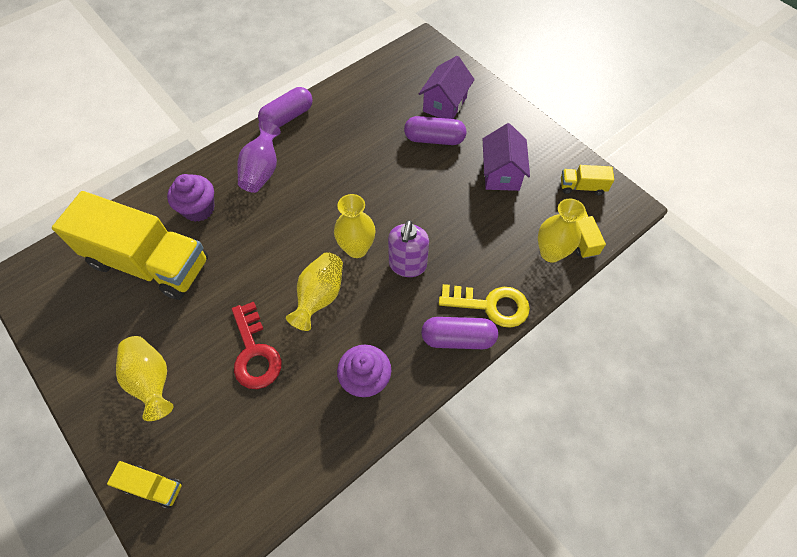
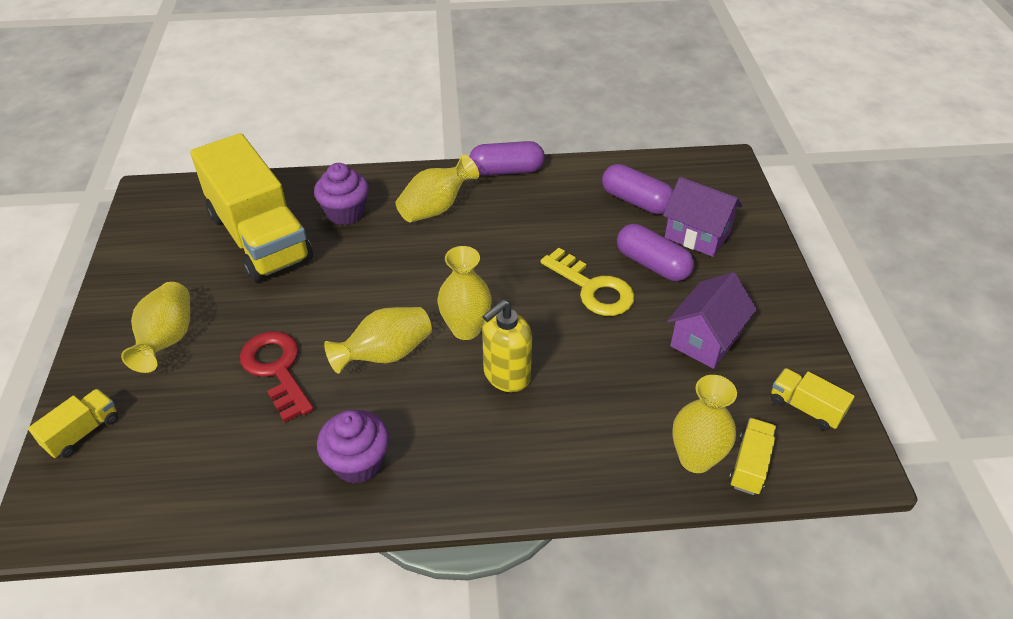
camera: 35 degrees right, 15 degrees down
(153, 486) = (82, 432): yellow truck -> yellow truck turned 105 degrees counterclockwise
(254, 352) = (276, 369): red key -> red key turned 135 degrees clockwise
(262, 171) = (436, 208): purple vase -> yellow vase
(407, 265) = (506, 375): purple soap dispenser -> yellow soap dispenser
(444, 104) = (697, 235): purple house -> purple house turned 60 degrees clockwise
(458, 338) = (496, 484): purple capsule -> purple capsule (636, 201)
(491, 305) = (566, 472): yellow key -> yellow key (593, 288)

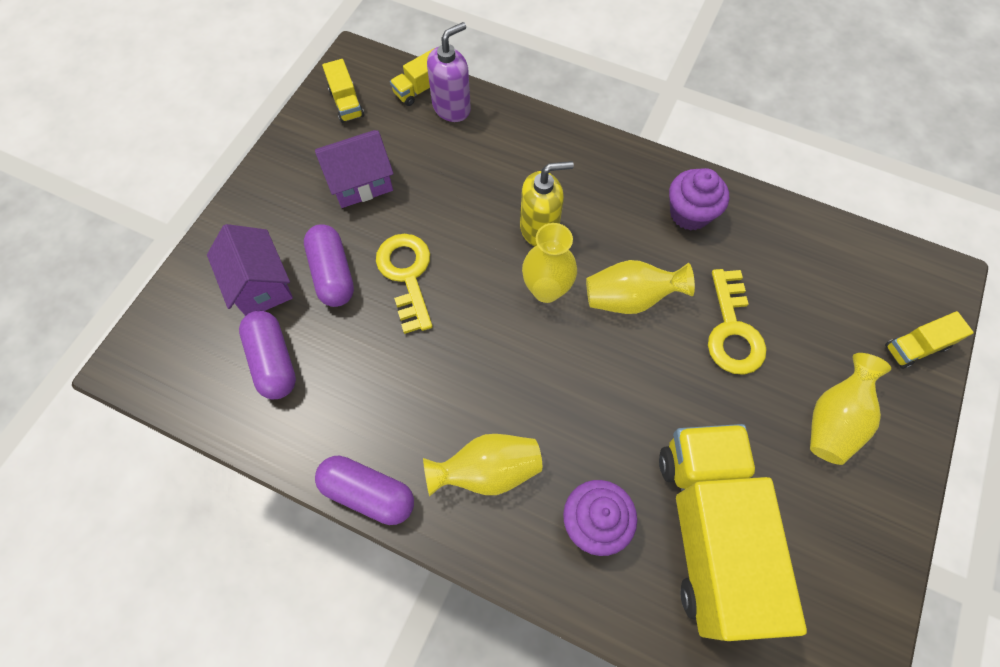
camera: 150 degrees left, 20 degrees up
(276, 369) = (732, 330): red key -> yellow key
(695, 459) = (452, 107): yellow vase -> purple soap dispenser

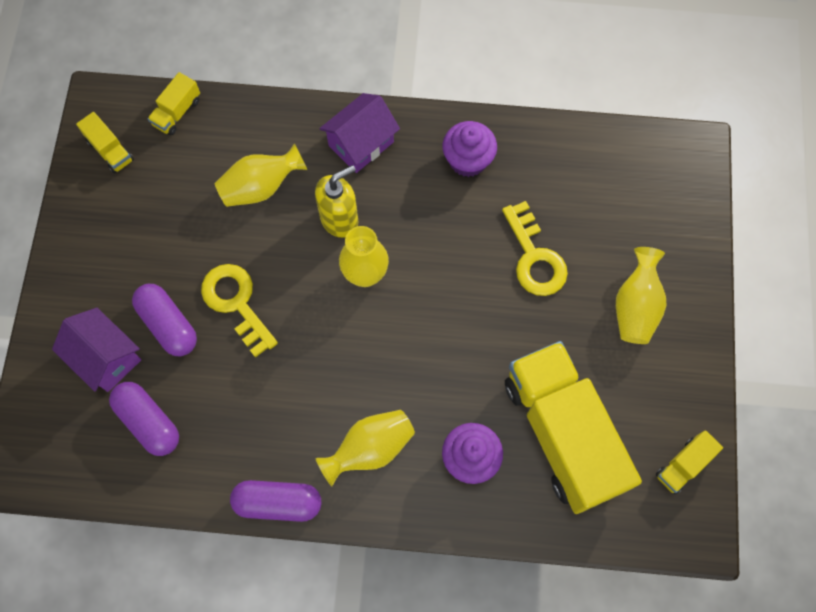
camera: 20 degrees left, 5 degrees up
(360, 182) = (158, 228): purple house -> purple house (361, 144)
(452, 107) = (215, 123): purple soap dispenser -> none
(629, 298) = (439, 258): yellow vase -> yellow vase (261, 187)
(916, 347) = (686, 221): yellow truck -> yellow truck (683, 465)

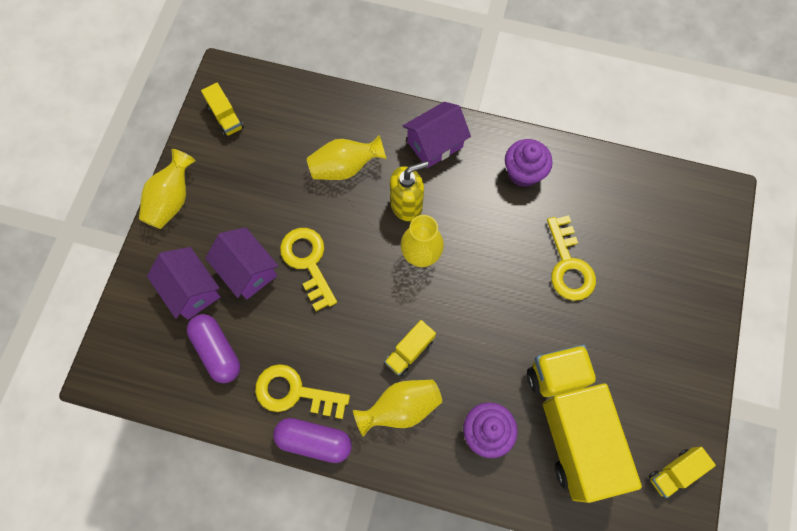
camera: 10 degrees right, 0 degrees up
(168, 324) = (248, 271): purple capsule -> purple house
(177, 112) = (286, 94): yellow truck -> yellow truck (409, 351)
(246, 452) = (294, 392): none -> yellow key
(635, 306) = (651, 323): yellow vase -> yellow vase (172, 200)

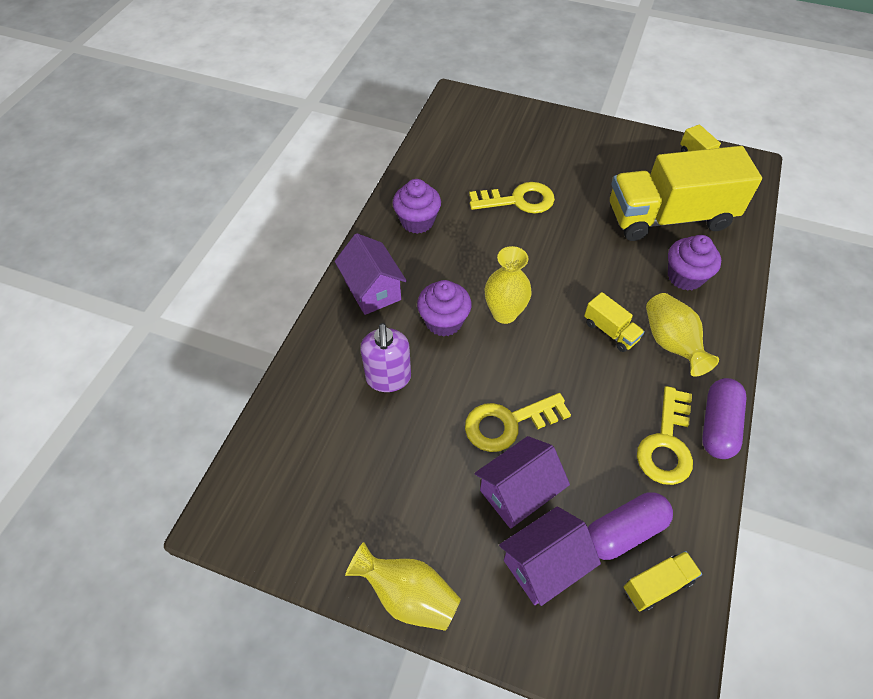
camera: 85 degrees left, 15 degrees down
(226, 117) = (289, 519): yellow truck -> yellow truck (657, 585)
(345, 167) = (388, 378): yellow vase -> purple soap dispenser
(406, 205) = (444, 321): yellow soap dispenser -> purple cupcake

